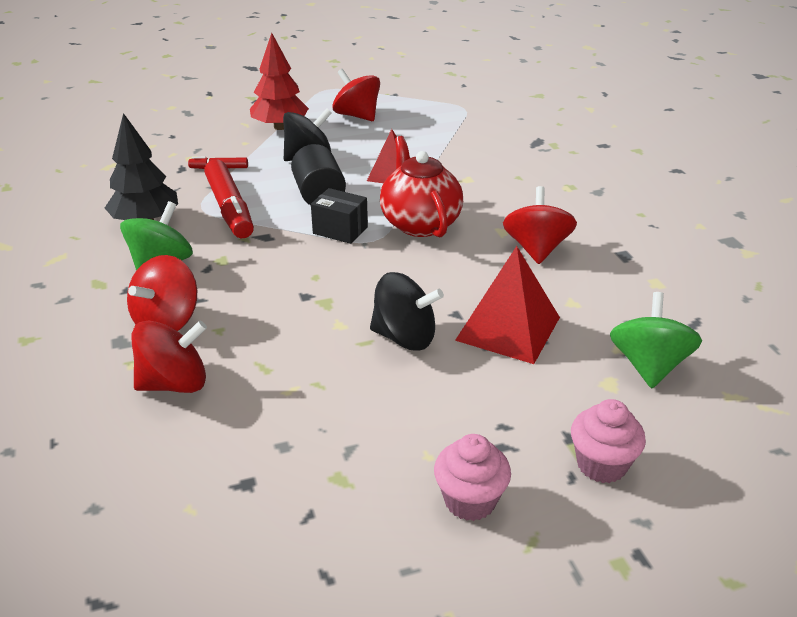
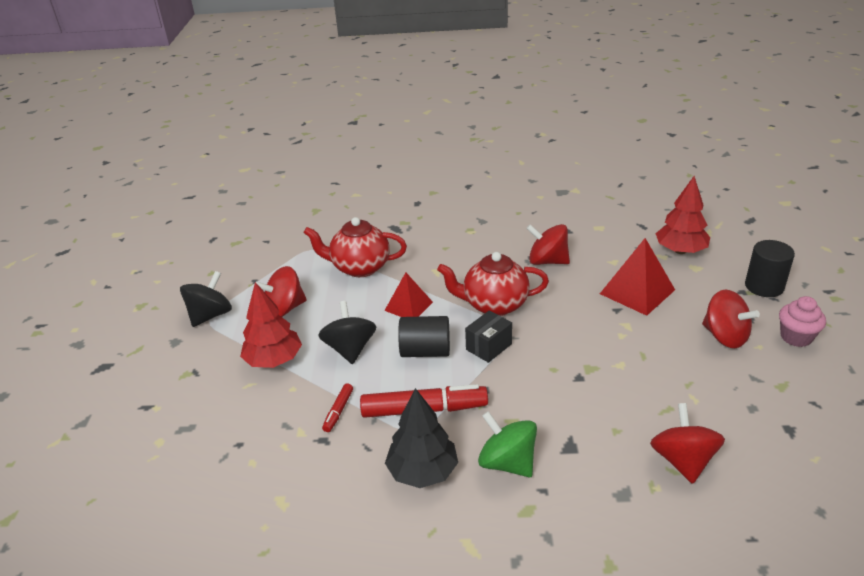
camera: 70 degrees left, 0 degrees up
(167, 322) = (599, 462): red spinning top -> red spinning top (725, 336)
(404, 337) = (640, 336): black spinning top -> black spinning top (210, 315)
(446, 137) = (359, 267): none -> red teapot
(601, 464) = (764, 286): pink cupcake -> black cylinder
(648, 365) = (680, 251): green spinning top -> red tree

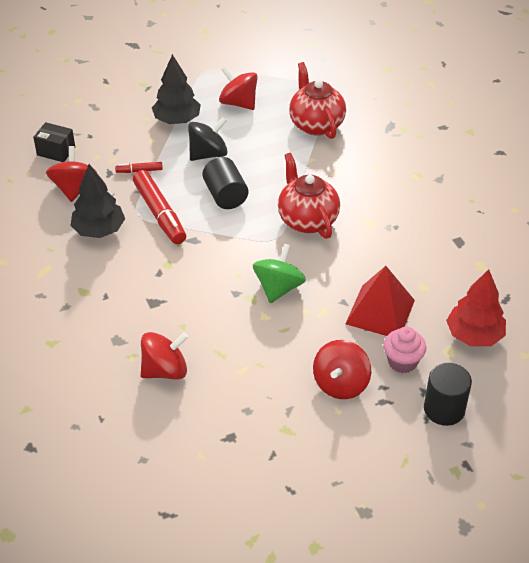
camera: 65 degrees right, 10 degrees up
(210, 315) = (211, 69): black spinning top -> none
(274, 360) = (177, 120): red tree -> black tree
(408, 306) = (278, 169): red pyramid -> none
(489, 347) = (248, 230): black box -> black box (56, 151)
(507, 463) = (124, 271): green spinning top -> green spinning top (278, 288)
(547, 261) = (395, 240): red spinning top -> red spinning top (74, 188)
(796, 337) = (366, 438): pink cupcake -> pink cupcake (402, 362)

